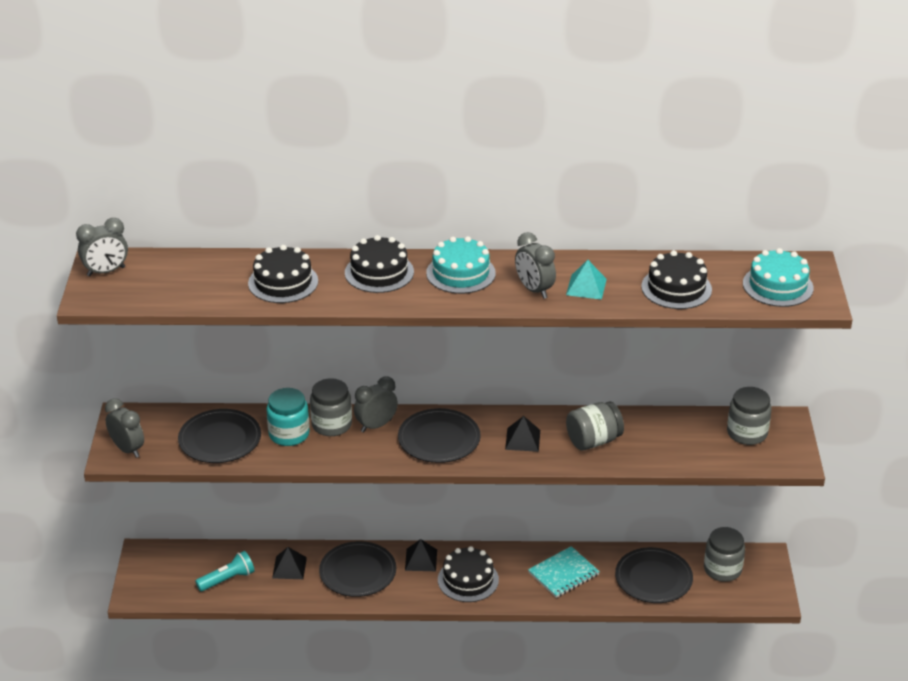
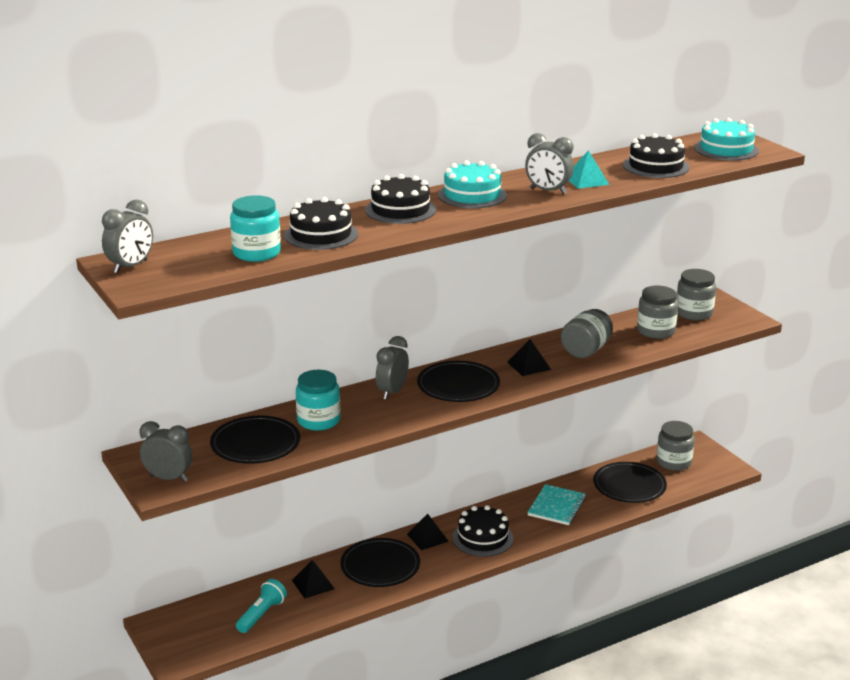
camera: 30 degrees left, 10 degrees down
(212, 288) = (256, 253): none -> turquoise jar
(331, 424) = (351, 403): grey jar -> grey jar (656, 331)

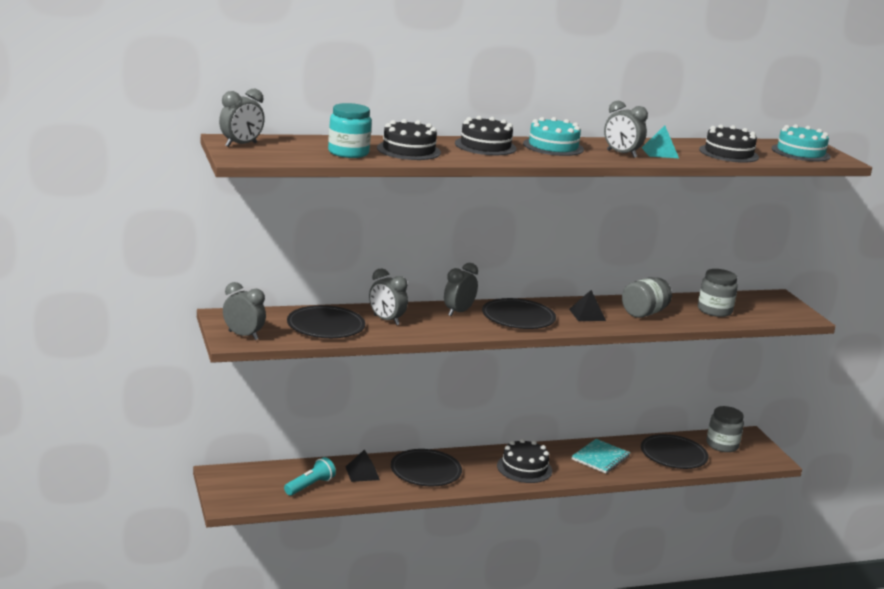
camera: 10 degrees right, 5 degrees down
(318, 421) = (386, 320): turquoise jar -> grey clock
(427, 537) = (475, 458): black pyramid -> none
(694, 313) = (756, 304): grey jar -> none

